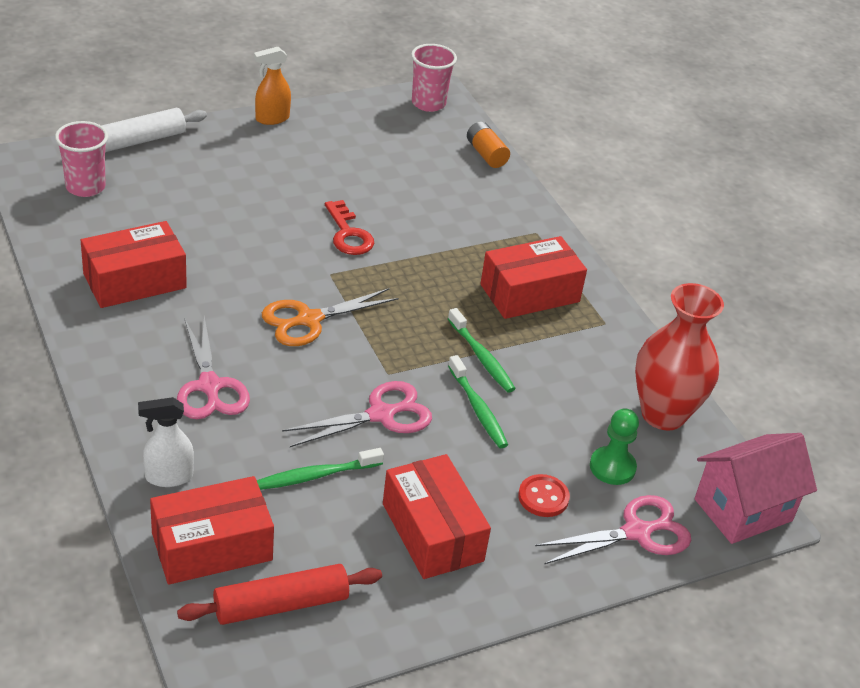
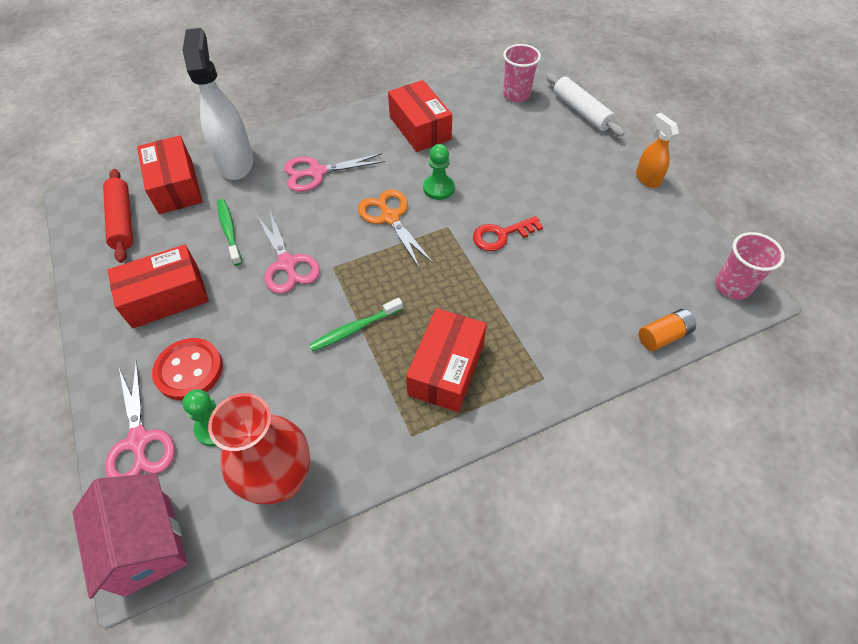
camera: 95 degrees right, 15 degrees up
(168, 477) = (236, 162): white spray bottle -> white spray bottle, size x1.89
(262, 274) = (438, 188): none -> green pawn
(477, 408) = (292, 326): green toothbrush -> none
(530, 293) = (446, 369): red box -> red box turned 45 degrees clockwise
(543, 497) = (189, 370): red button -> red button, size x1.59

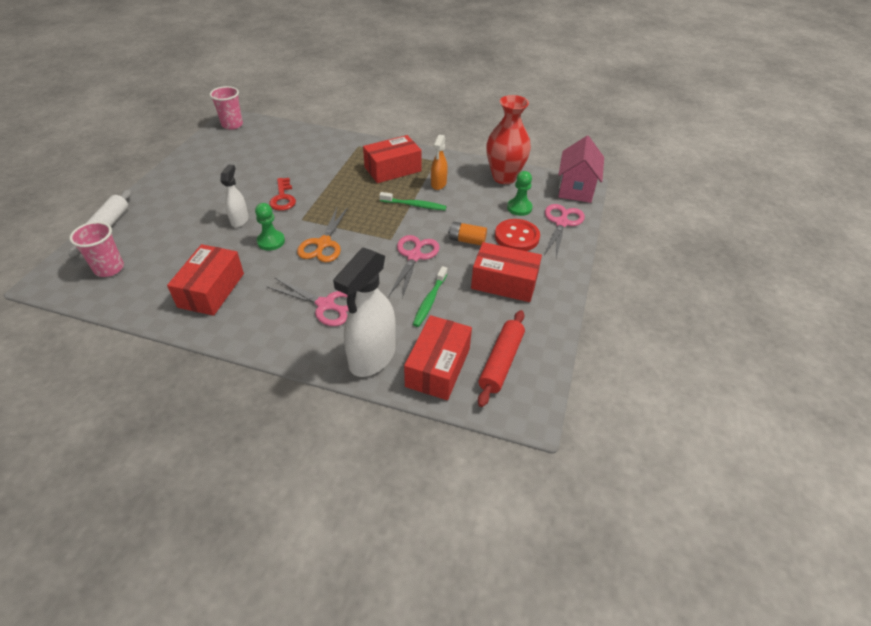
camera: 140 degrees left, 10 degrees down
(498, 187) = (240, 220): none -> white spray bottle
(501, 235) = (283, 198): red key -> red key turned 60 degrees clockwise
(647, 178) = (165, 174): orange spray bottle -> orange spray bottle (438, 184)
(663, 336) = (290, 129): orange battery -> orange battery (467, 240)

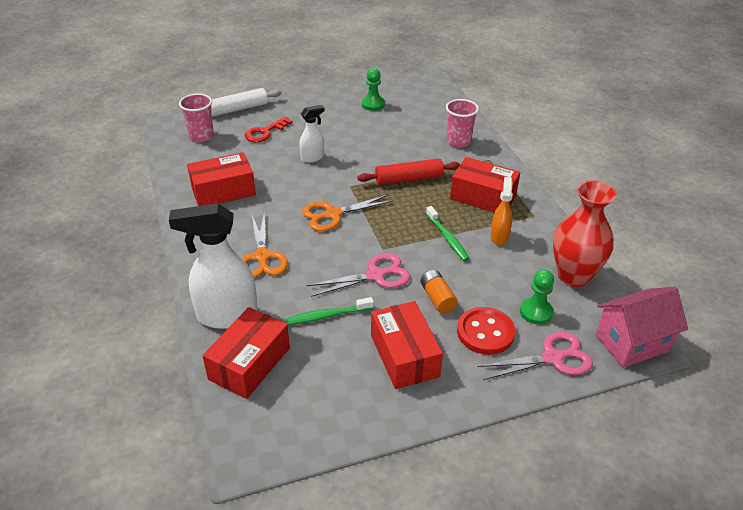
camera: 55 degrees right, 5 degrees down
(232, 125) = (423, 84): pink cup -> pink cup (458, 141)
(271, 241) = (305, 186): green pawn -> green pawn (373, 104)
(283, 198) = (364, 161): red key -> red key (265, 132)
(325, 305) = (262, 256): pink scissors -> orange scissors
(438, 184) = (499, 236): orange spray bottle -> orange spray bottle turned 120 degrees clockwise
(438, 367) = (249, 363): red box -> red box turned 45 degrees counterclockwise
(501, 362) = (292, 405): red rolling pin -> red rolling pin (409, 179)

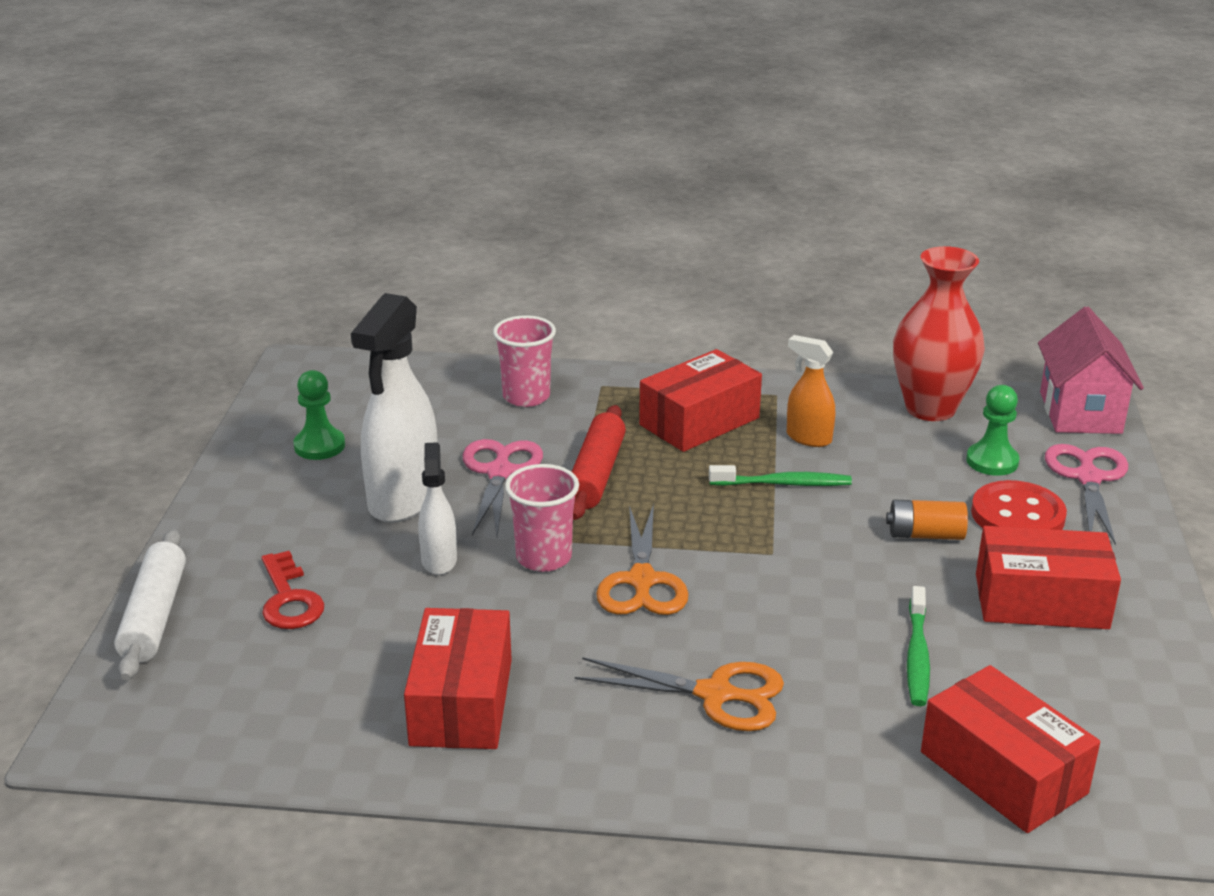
camera: 65 degrees left, 10 degrees down
(201, 136) = (213, 693): pink cup -> pink cup (544, 557)
(226, 316) = (865, 776): white spray bottle -> white spray bottle (403, 500)
(375, 275) = (839, 579): pink scissors -> pink scissors (499, 472)

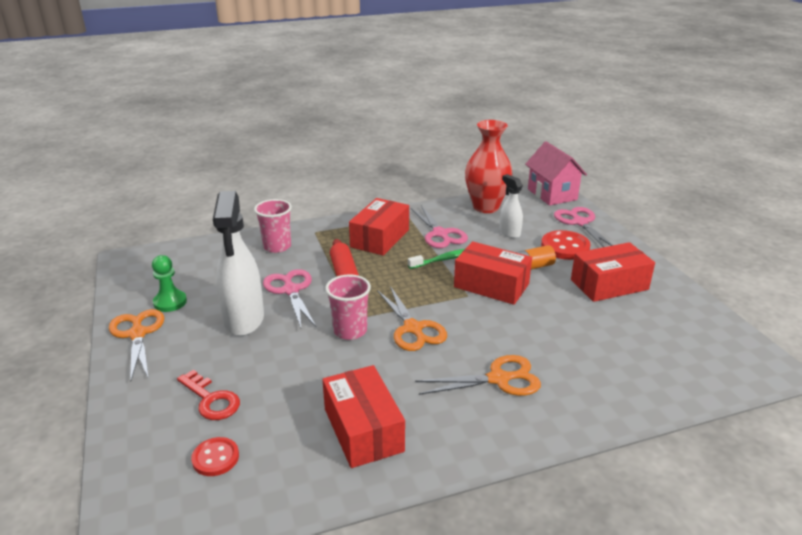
camera: 25 degrees left, 0 degrees up
(154, 616) = (124, 439): white rolling pin -> none
(248, 676) = (215, 458): none -> red button
(250, 481) = (137, 334): none -> orange scissors
(439, 560) = (290, 349): white spray bottle -> white spray bottle (509, 232)
(808, 438) = (440, 234): orange spray bottle -> pink scissors
(917, 655) = (577, 327): green toothbrush -> none
(992, 461) = (533, 225): green pawn -> none
(1003, 773) = (664, 375): red box -> red box (491, 285)

